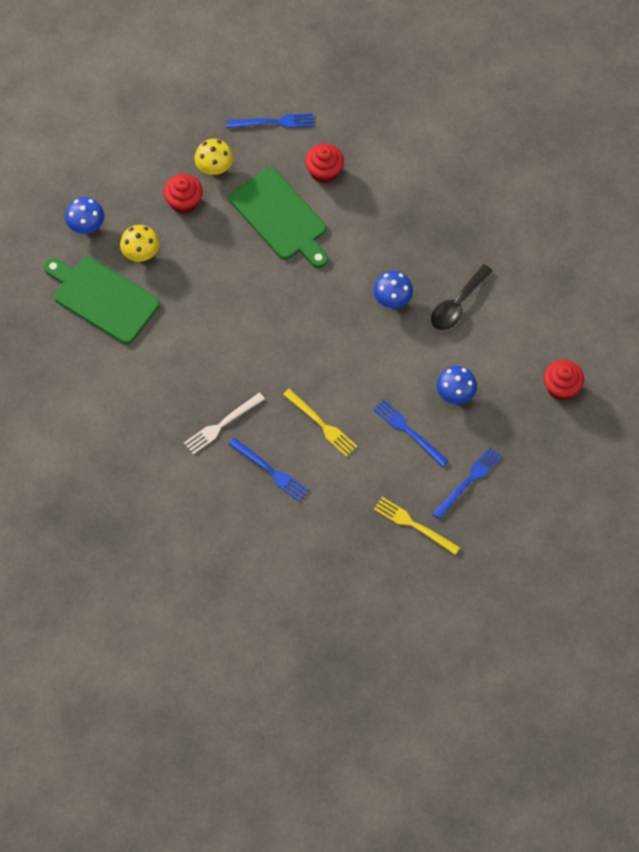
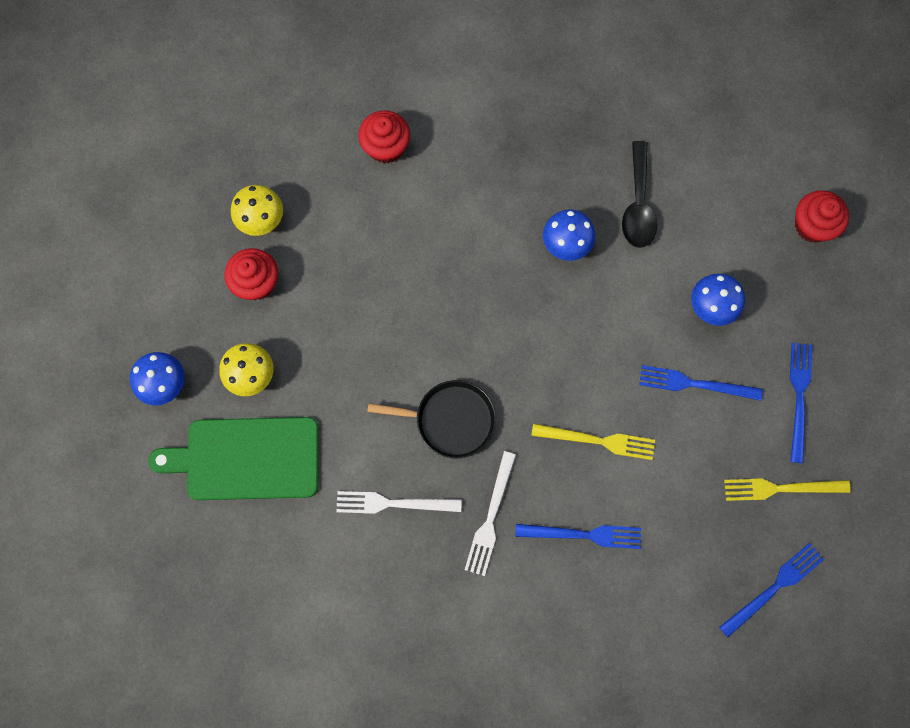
camera: 35 degrees left, 10 degrees up
(170, 379) = (393, 503): none -> white fork
(240, 354) = (450, 420): none -> black pan
(274, 122) = (289, 125): blue fork -> blue fork (774, 587)
(280, 217) = (377, 230): green cutting board -> none

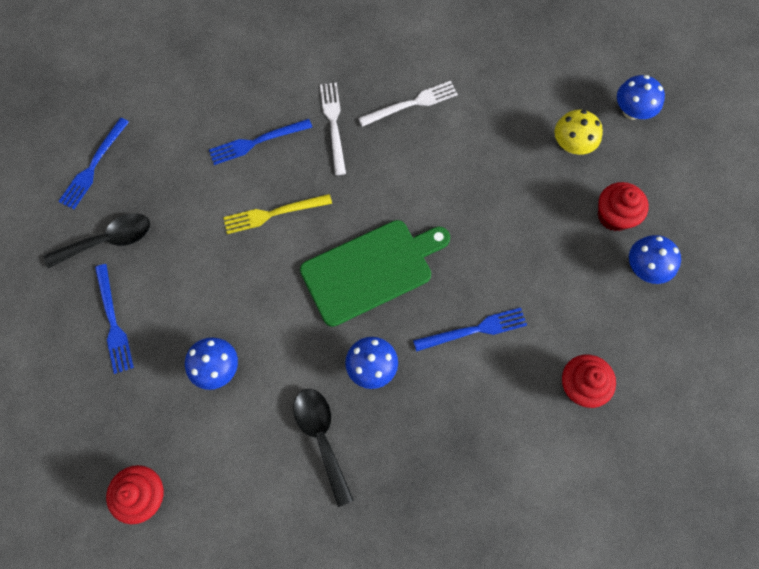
camera: 155 degrees right, 5 degrees down
(246, 458) = (537, 88): green cutting board -> green cutting board (371, 270)
(261, 220) = (644, 268): yellow mushroom -> blue mushroom
(450, 420) = (399, 179): black pan -> none
(695, 384) = (209, 294): blue fork -> blue fork (474, 330)
(781, 488) = (108, 241): yellow fork -> black spoon

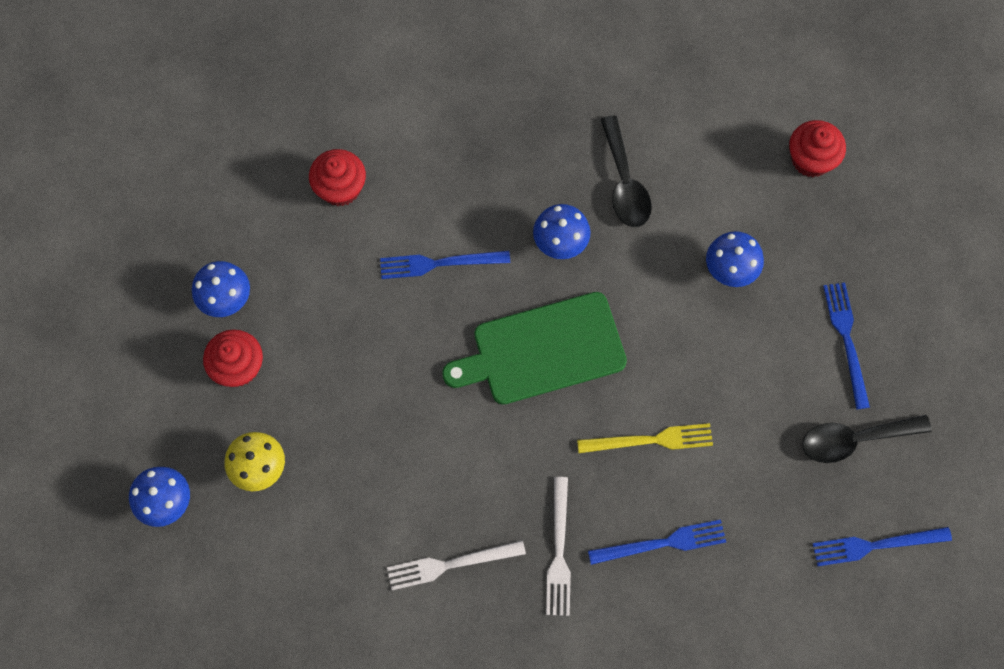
camera: 170 degrees left, 0 degrees up
(93, 166) = (876, 545): blue fork -> blue fork turned 135 degrees counterclockwise

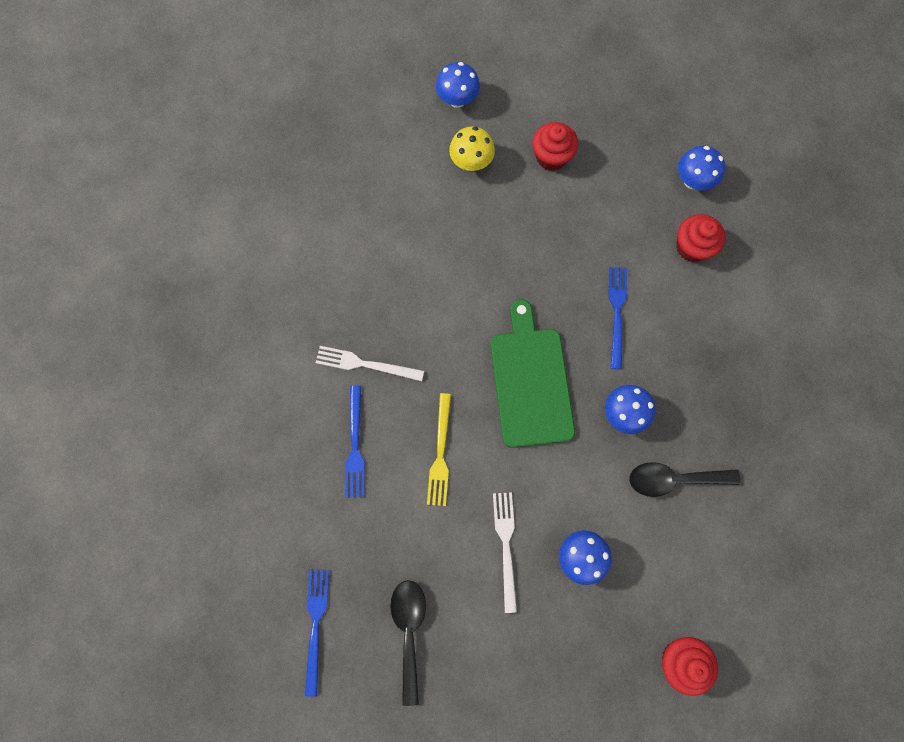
camera: 100 degrees right, 5 degrees up
(226, 299) = (607, 154): blue mushroom -> blue mushroom (692, 181)
(450, 564) = (372, 283): white fork -> white fork (506, 546)
(846, 340) = (499, 647): blue fork -> none

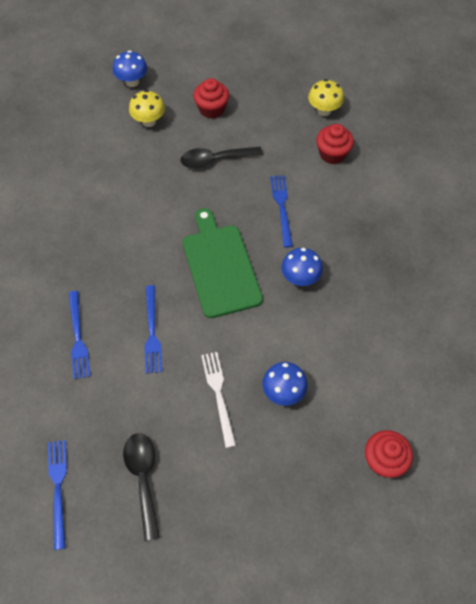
camera: 10 degrees left, 15 degrees down
(365, 364) = (80, 275): white fork -> none
(440, 453) = (152, 332): yellow fork -> blue fork
(673, 479) = (350, 320): black spoon -> black spoon (215, 160)
(692, 181) = (324, 110): blue mushroom -> yellow mushroom

